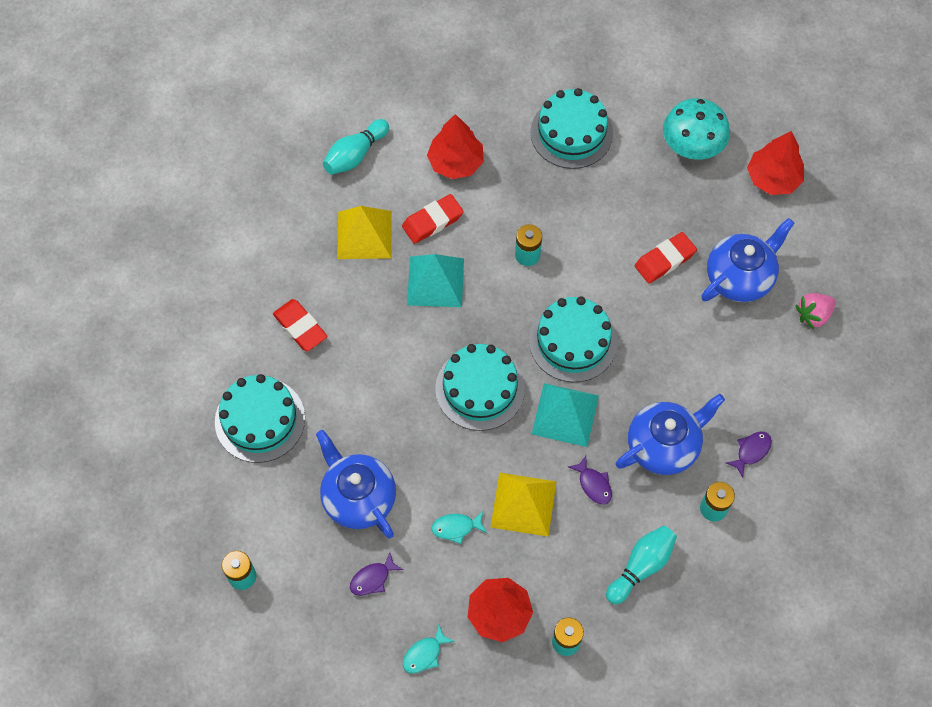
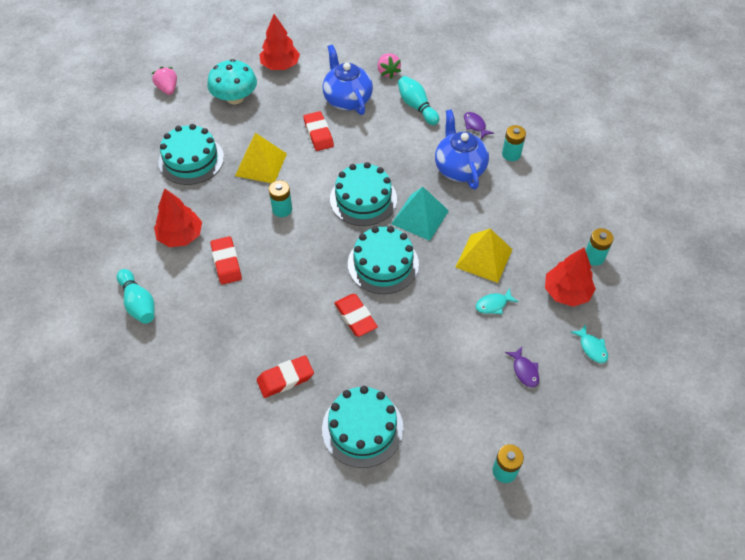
camera: 75 degrees left, 10 degrees down
(358, 497) = (453, 366): blue teapot -> none
(364, 235) = (217, 312): yellow pyramid -> yellow pyramid (261, 164)
(396, 377) = (355, 317): none -> red eraser
(435, 281) = (281, 272): turquoise pyramid -> none
(456, 527) = (493, 304): turquoise fish -> turquoise fish turned 60 degrees clockwise
(593, 484) = (478, 213): purple fish -> none
(641, 566) = (545, 202): turquoise bowling pin -> turquoise bowling pin (416, 107)
(679, 65) = (168, 89): none -> pink strawberry

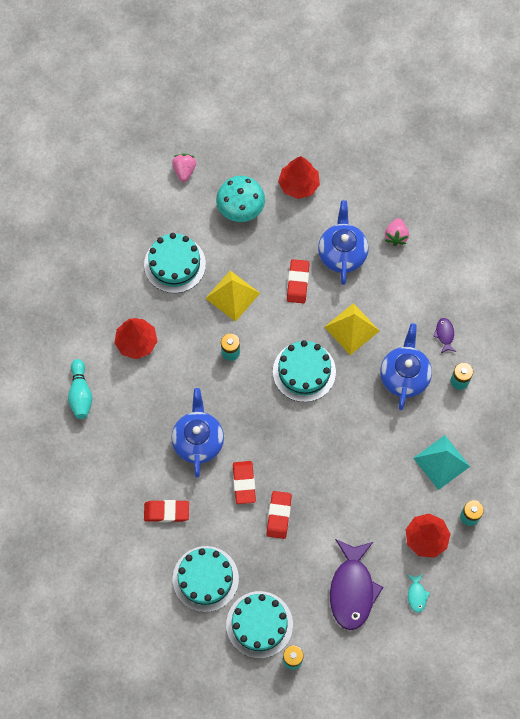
camera: 25 degrees right, 15 degrees up
(226, 263) = (163, 386): red eraser -> red eraser (279, 515)
(287, 297) = (198, 440): none -> blue teapot
(383, 264) = (289, 444): turquoise cake -> turquoise cake (259, 624)
(416, 107) = (402, 289): turquoise bowling pin -> none
(420, 217) = (343, 411): turquoise pyramid -> turquoise pyramid (441, 462)
(484, 258) = (376, 476): yellow pyramid -> yellow pyramid (351, 329)
(493, 304) = (360, 522): turquoise fish -> none
(524, 371) = (352, 589): purple fish -> purple fish, size x2.33

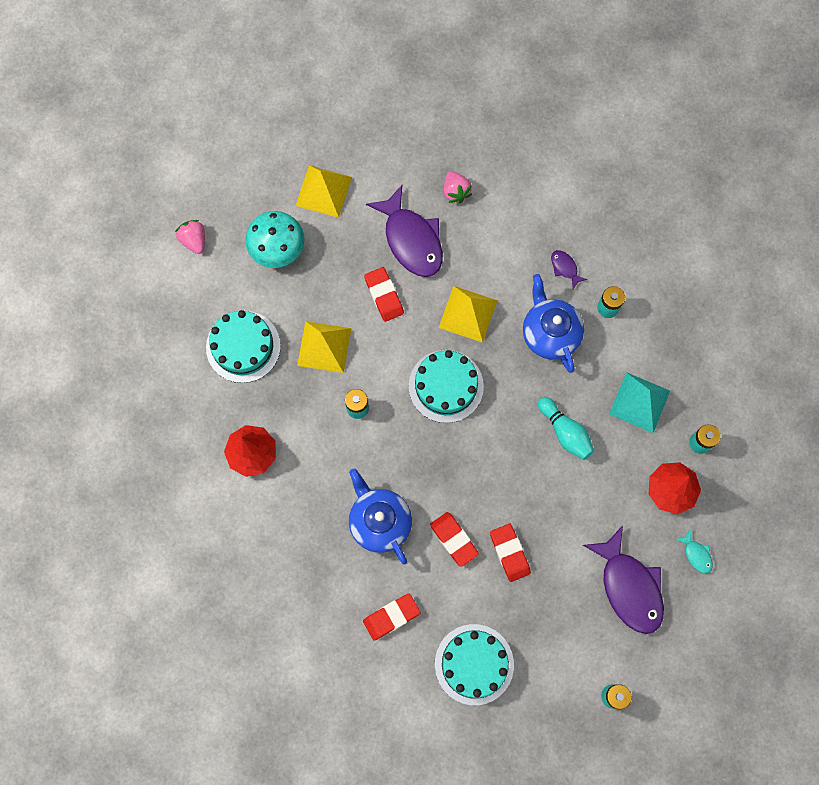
camera: 30 degrees left, 5 degrees up
(80, 394) = (225, 542): turquoise bowling pin -> turquoise bowling pin (565, 432)
(259, 624) = (557, 679): turquoise cake -> none
(298, 184) = (323, 191): red tree -> yellow pyramid
(342, 253) = (411, 240): blue teapot -> purple fish

